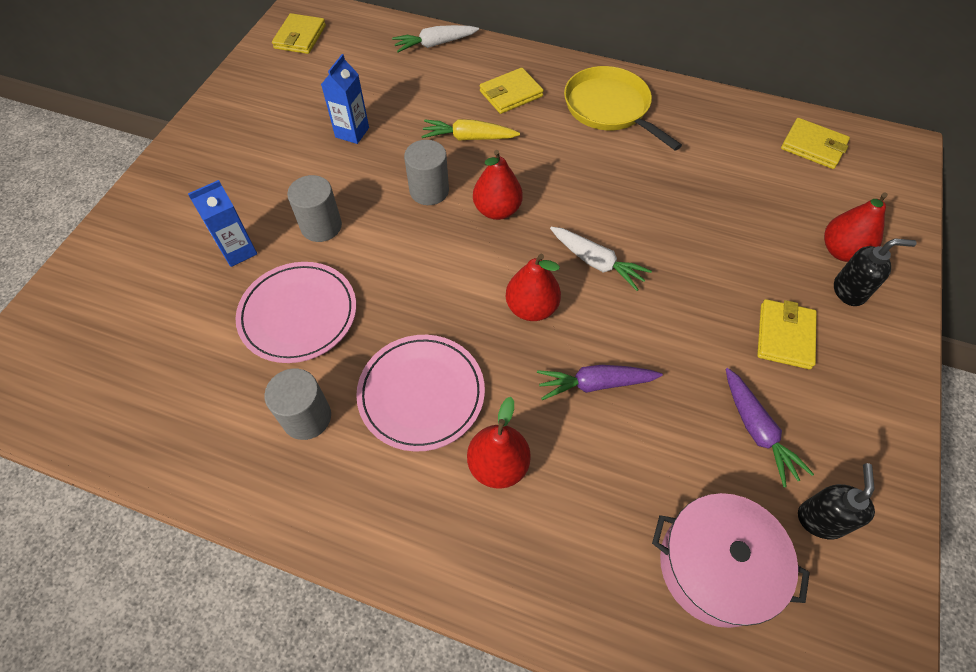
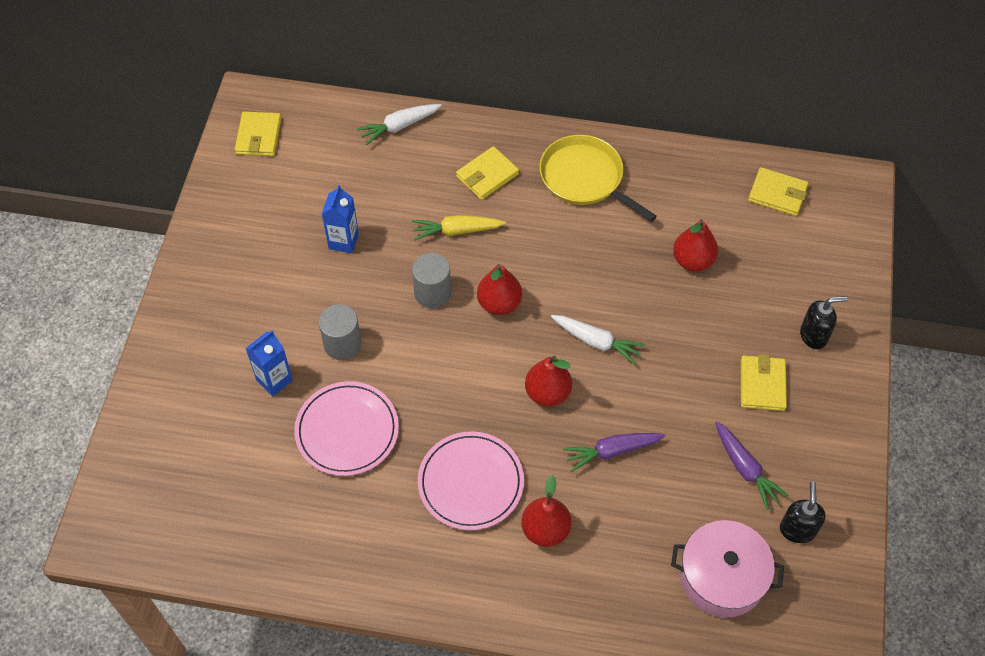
camera: 10 degrees left, 0 degrees up
(307, 417) = (381, 517): grey cylinder -> none
(841, 251) = (806, 298): red pear -> red pear (692, 260)

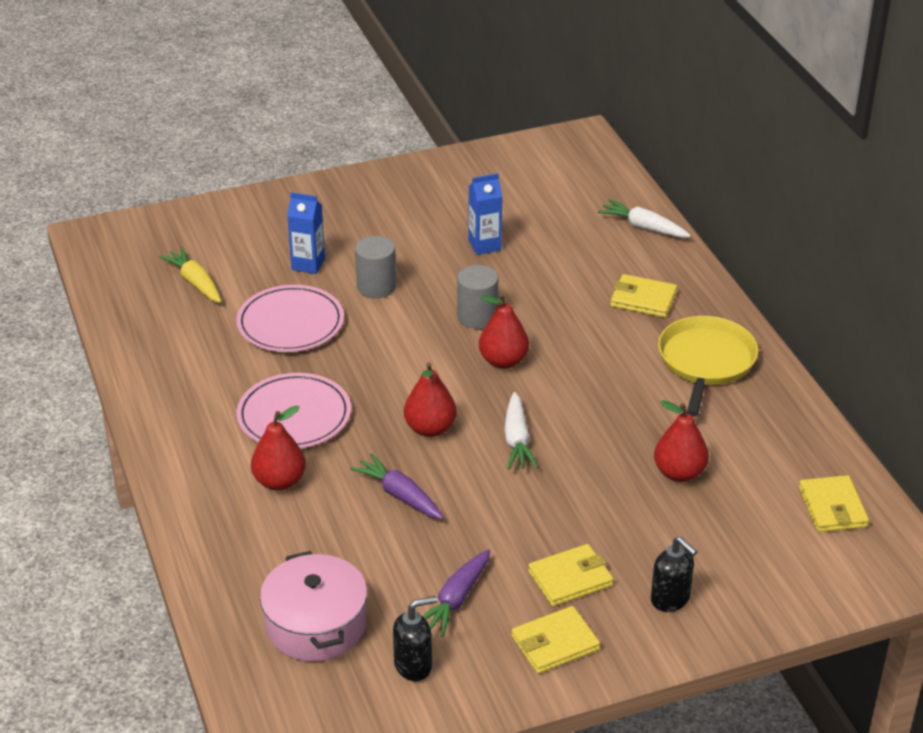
camera: 60 degrees right, 20 degrees down
(258, 136) = (549, 157): yellow wallet -> yellow wallet (555, 643)
(456, 231) = (560, 305): yellow carrot -> yellow carrot (195, 282)

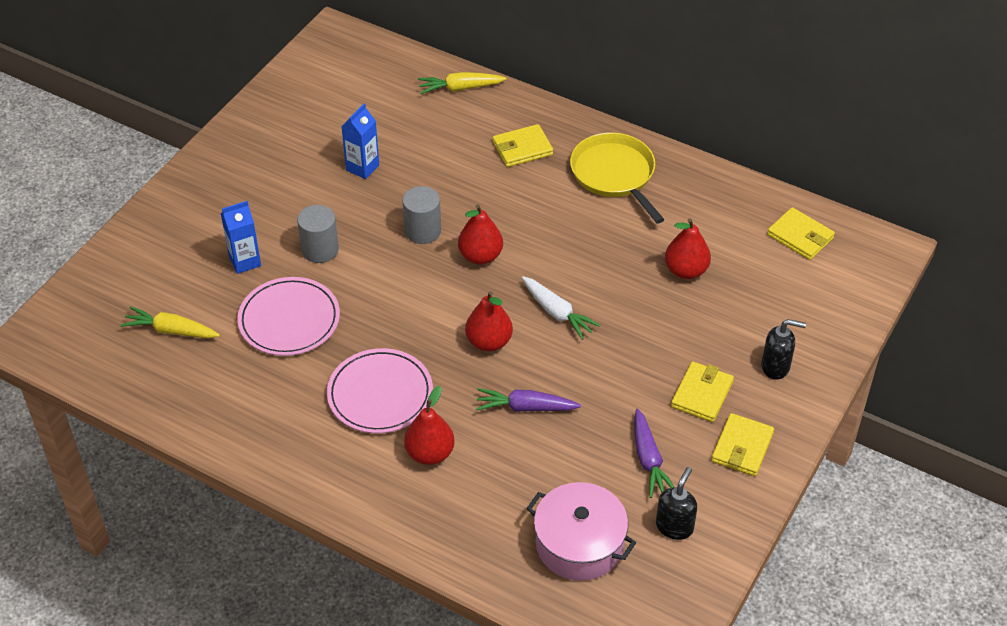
camera: 40 degrees left, 10 degrees up
(643, 227) = (460, 88): white carrot -> yellow carrot

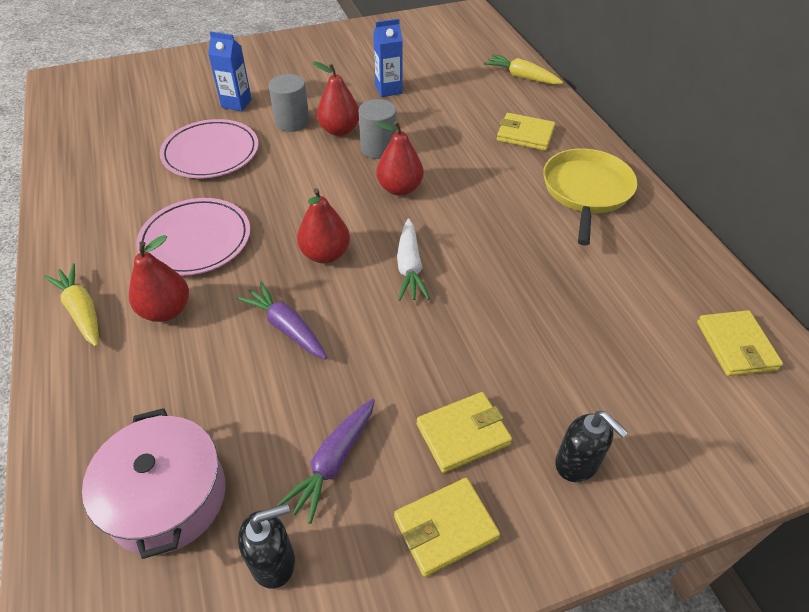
camera: 40 degrees right, 0 degrees up
(171, 330) = (135, 117): yellow carrot -> yellow carrot (81, 310)
(686, 270) = (572, 304): red pear -> red pear (339, 130)

